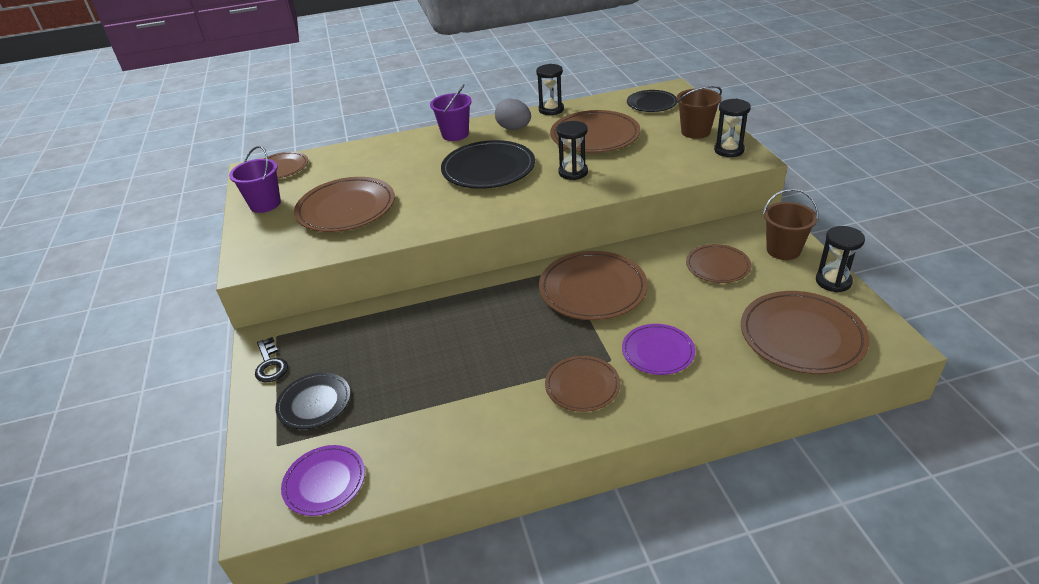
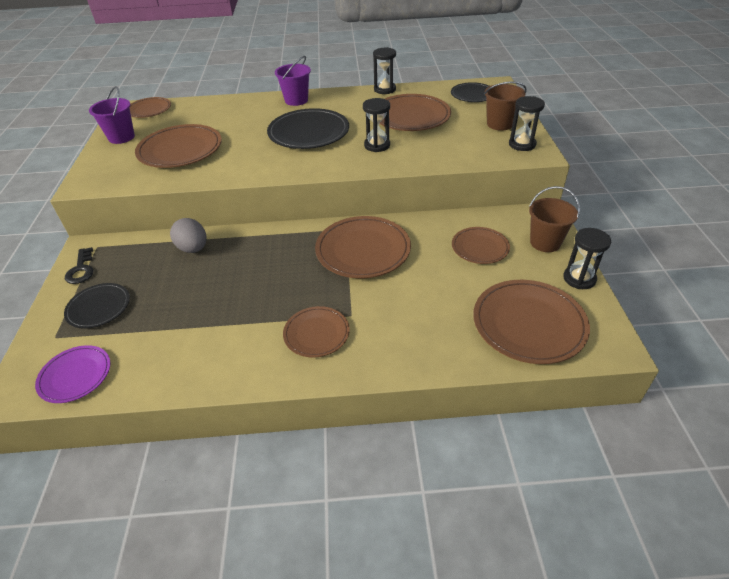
camera: 10 degrees right, 5 degrees up
(514, 128) = (346, 101): grey egg -> grey egg (193, 248)
(657, 351) = (394, 315): purple plate -> none

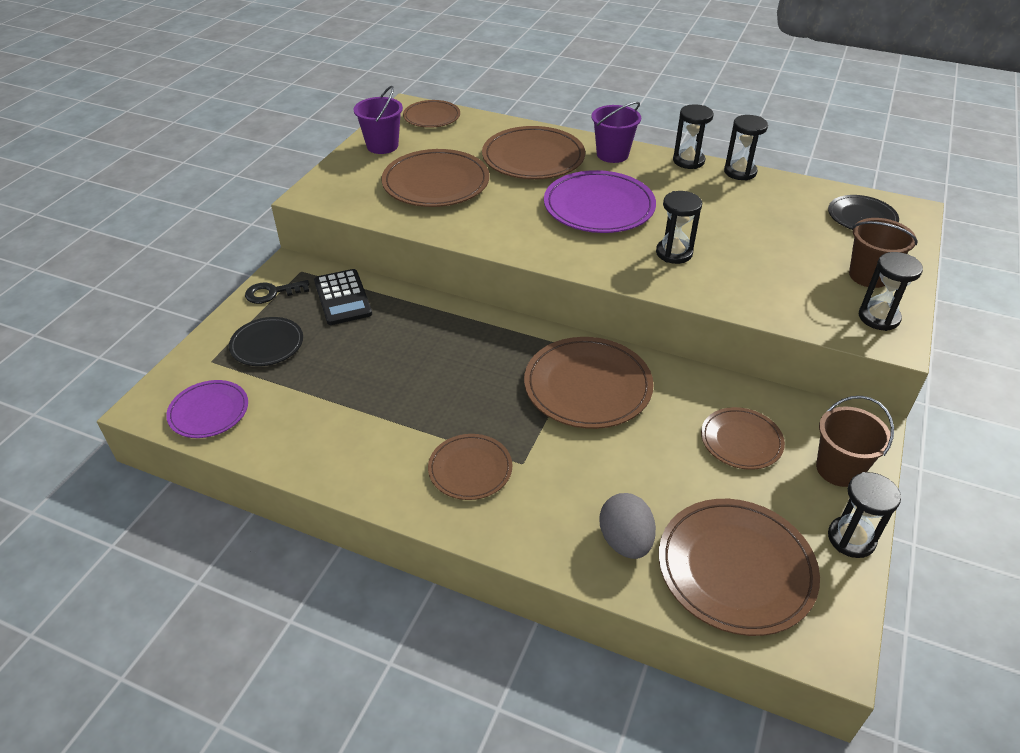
camera: 25 degrees right, 0 degrees up
(81, 269) = (272, 293): black key -> black key turned 60 degrees clockwise
(144, 254) = (342, 298): none -> black calculator
(193, 248) = (396, 310): grey egg -> grey egg (625, 541)
(308, 132) = (599, 206): black plate -> purple plate
(348, 91) = (688, 161): none -> black hourglass
(410, 116) = (748, 224): brown plate -> brown plate (533, 157)

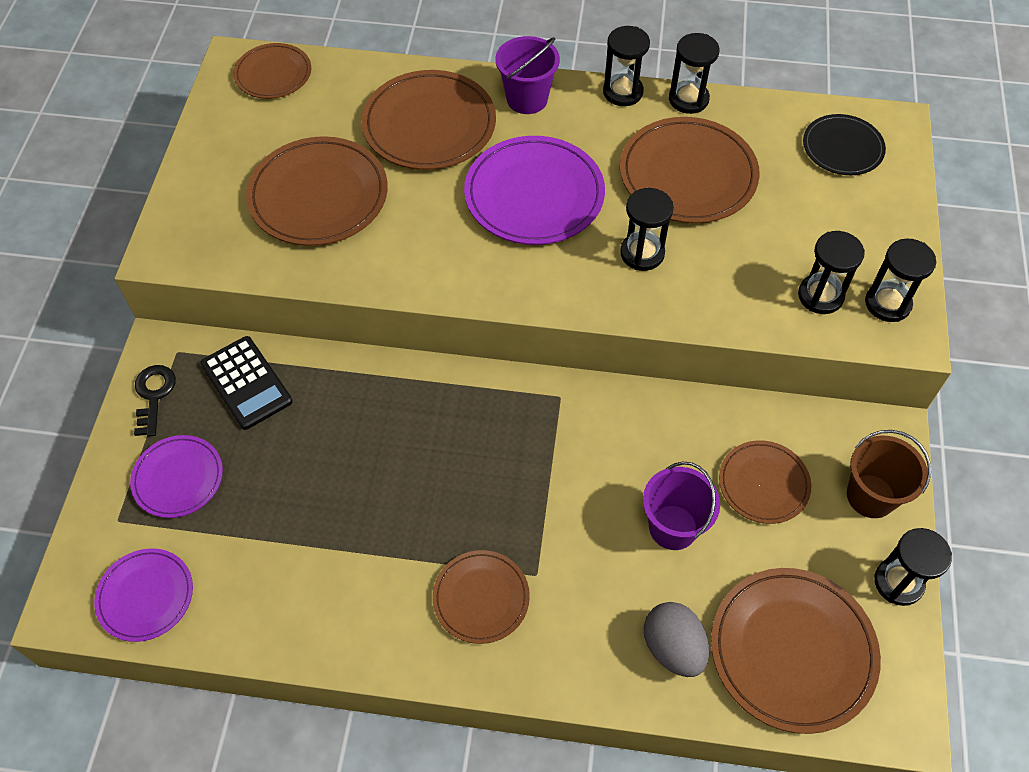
camera: 15 degrees left, 15 degrees up
(267, 344) = (178, 478): black plate -> purple plate
(272, 293) = (154, 395): black key -> black key turned 120 degrees clockwise
(382, 146) = (225, 142): purple bucket -> purple bucket (673, 527)
(587, 386) = (579, 448): brown plate -> brown plate (688, 174)
(819, 303) = (820, 296): none -> black hourglass
(868, 276) = (866, 241): brown bucket -> none

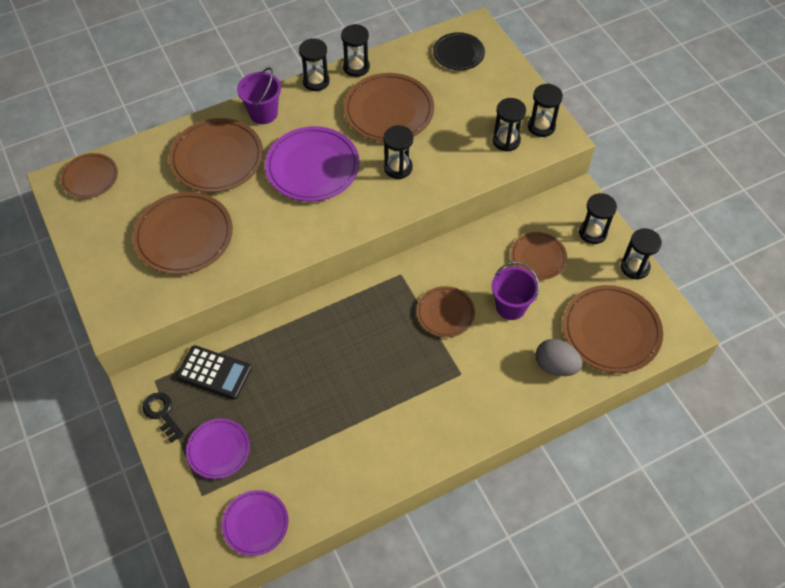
camera: 35 degrees left, 0 degrees up
(481, 598) = (442, 404): brown plate -> brown plate (445, 313)
(870, 496) = (592, 232): brown bucket -> black hourglass

